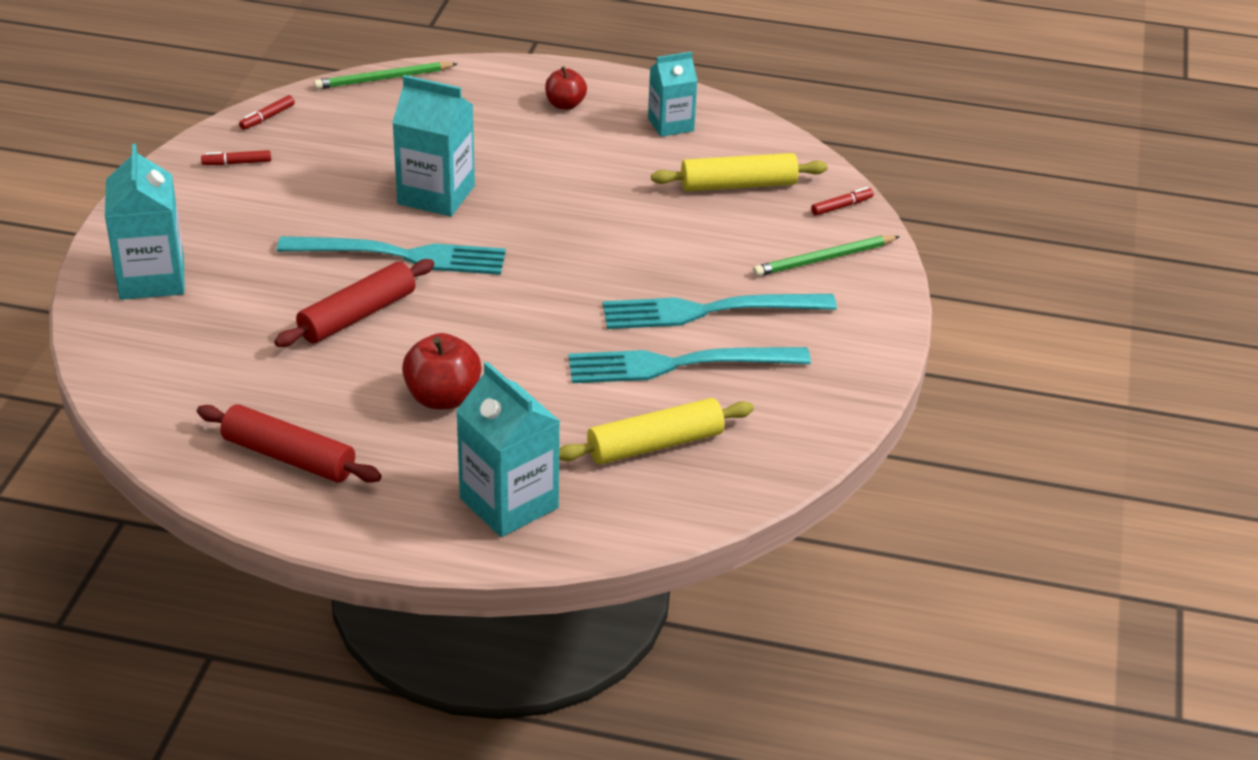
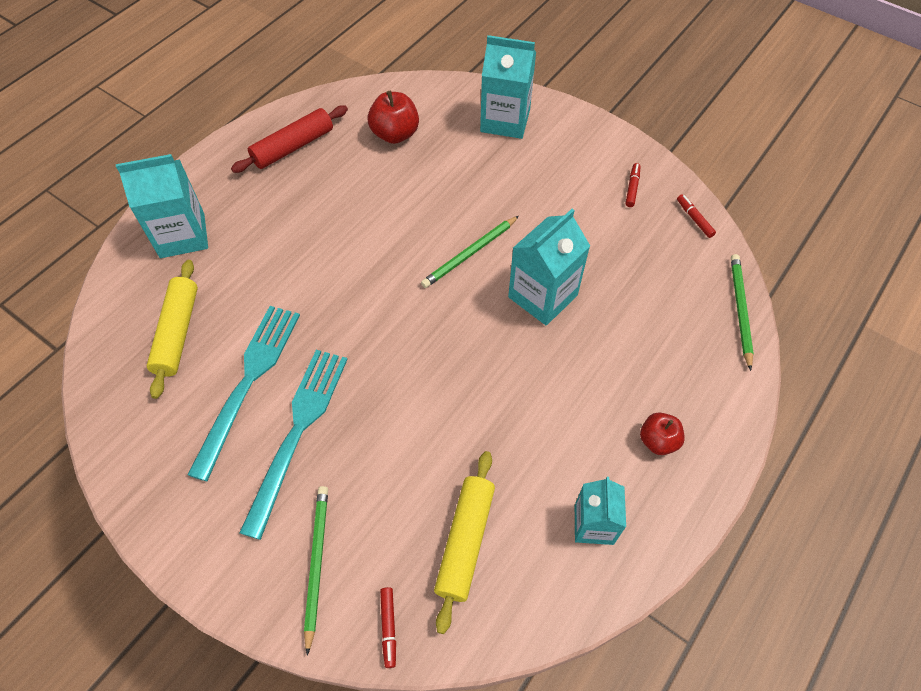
camera: 115 degrees right, 20 degrees up
(357, 315) = (412, 210): red rolling pin -> none
(403, 256) = (470, 254): turquoise fork -> green pencil
(443, 398) = (300, 231): red apple -> red apple (395, 134)

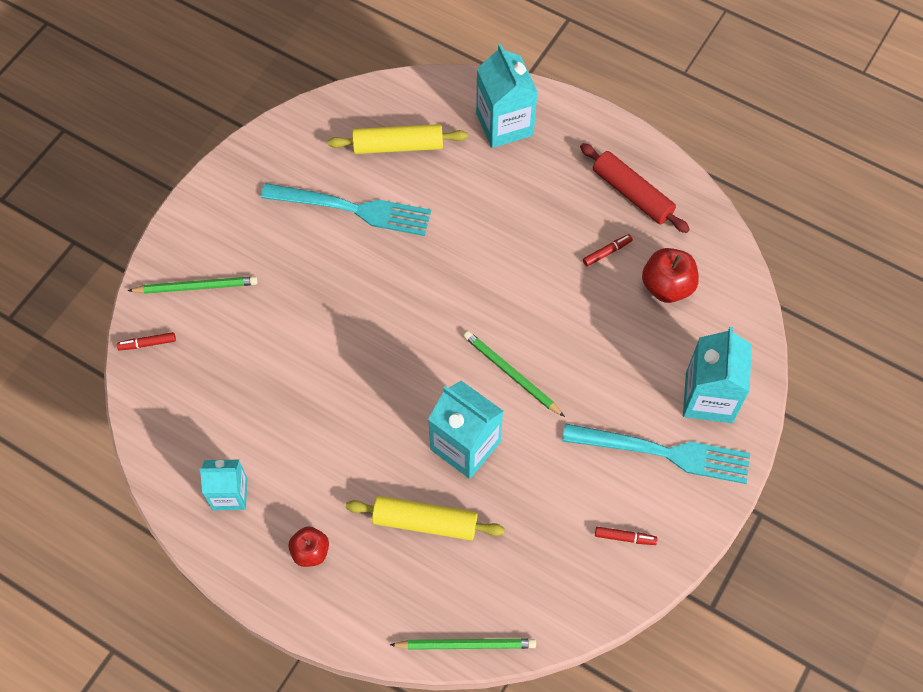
camera: 85 degrees right, 5 degrees up
(298, 430) = (309, 254): turquoise fork -> turquoise fork (665, 453)
(465, 541) = (214, 392): yellow rolling pin -> yellow rolling pin (425, 522)
(694, 219) = (588, 605): red marker -> red marker (607, 252)

